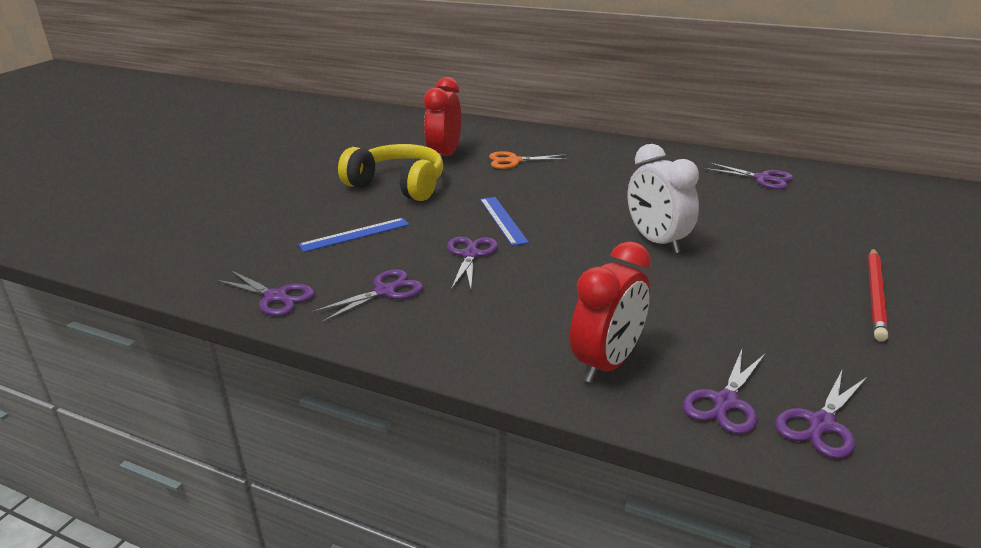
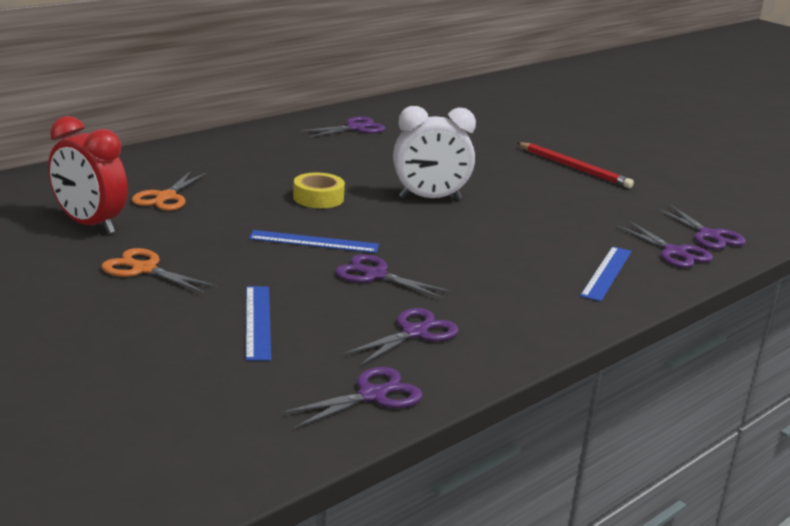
camera: 70 degrees left, 5 degrees down
(385, 291) = (414, 333): purple scissors -> purple scissors turned 60 degrees clockwise
(398, 185) = (144, 269): yellow headphones -> orange scissors
(586, 202) = (318, 198): none -> yellow tape
(607, 363) = (606, 273): red clock -> blue ruler

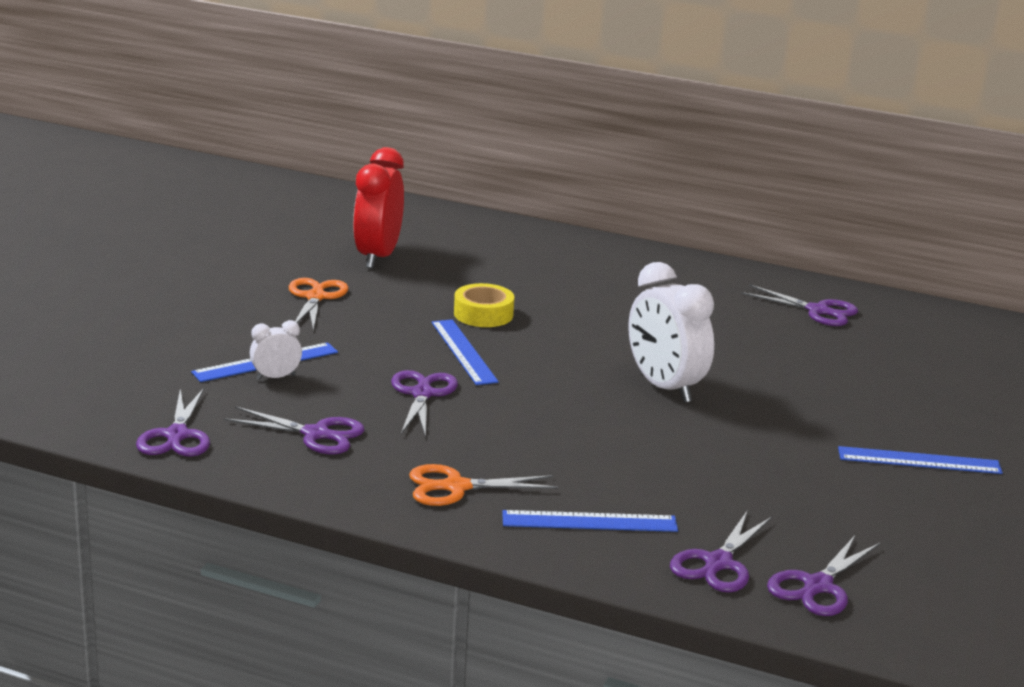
camera: 65 degrees right, 0 degrees up
(166, 197) = (477, 269): orange scissors -> orange scissors (456, 487)
(292, 324) = (276, 377): none -> white clock
(318, 198) = (577, 332): yellow tape -> yellow tape (483, 314)
(372, 395) = (177, 436): purple scissors -> purple scissors turned 60 degrees clockwise
(573, 168) = (919, 460): red pencil -> blue ruler

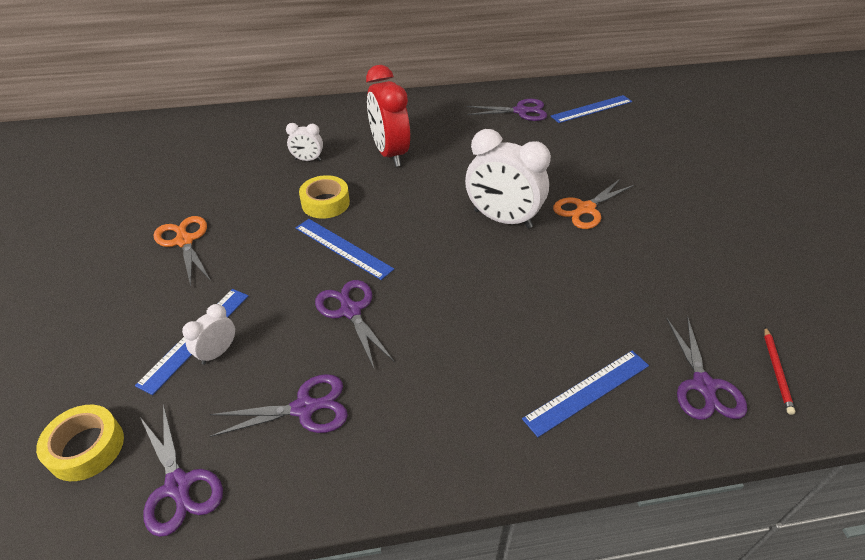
camera: 30 degrees left, 20 degrees up
(126, 391) = (86, 448): none -> yellow tape
(378, 257) = (203, 177): red clock -> red clock (390, 153)
(456, 487) = (464, 410): orange scissors -> orange scissors (585, 209)
(502, 276) = (308, 160): none -> white clock
(818, 586) = (776, 371): purple scissors -> red pencil
(919, 460) = (697, 213): blue ruler -> blue ruler (591, 109)

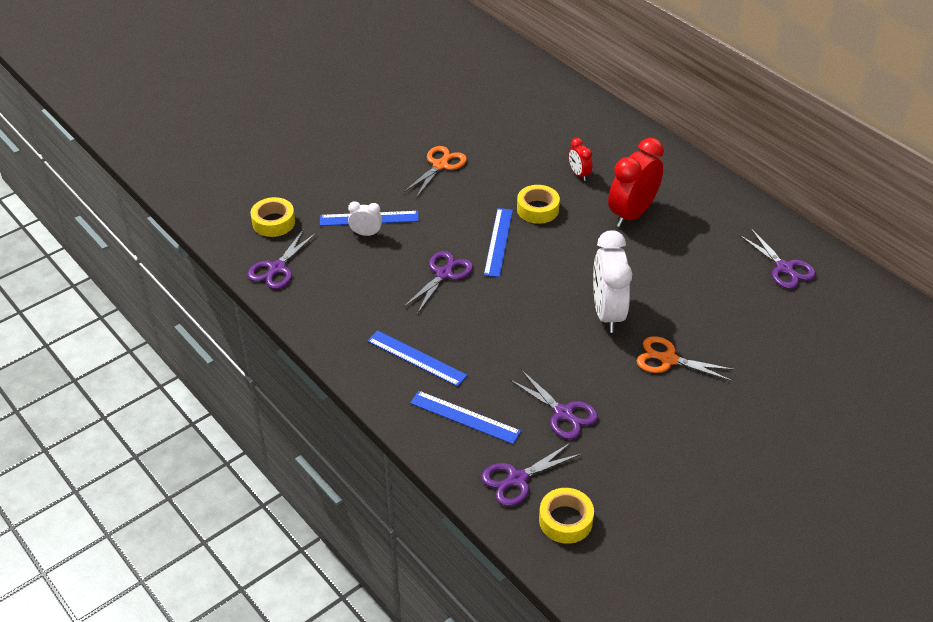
camera: 60 degrees right, 0 degrees up
(304, 408) = (355, 291): purple scissors -> purple scissors (563, 413)
(308, 160) = (579, 174): white clock -> red clock
(591, 109) = (844, 316): blue ruler -> blue ruler (416, 358)
(776, 371) = (565, 520): red pencil -> yellow tape

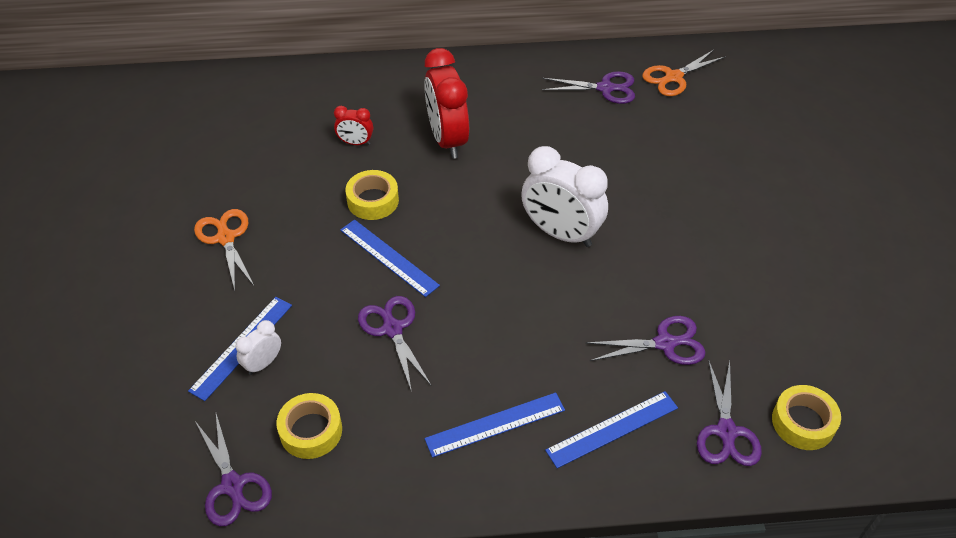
camera: 55 degrees left, 5 degrees up
(273, 222) = (150, 446): yellow tape -> yellow tape (311, 431)
(668, 359) = (654, 226): orange scissors -> orange scissors (673, 77)

